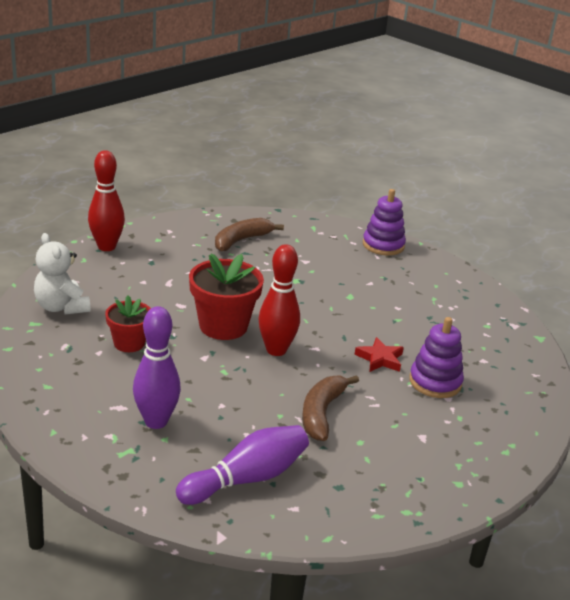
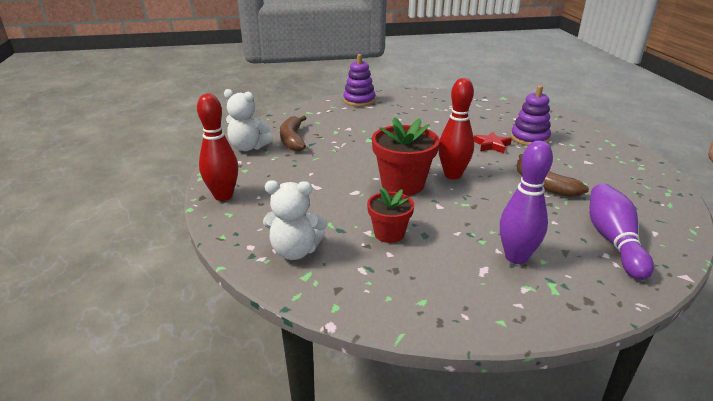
camera: 50 degrees left, 0 degrees up
(200, 225) = (248, 147): none -> white teddy bear

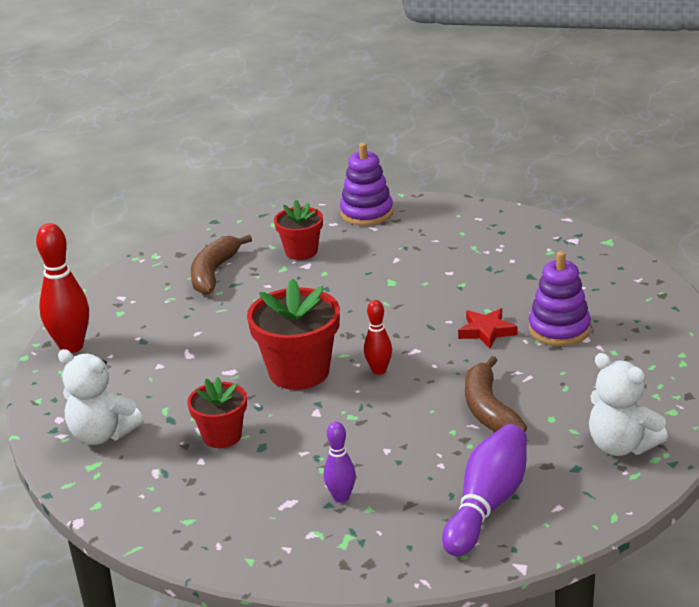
camera: 25 degrees right, 0 degrees up
(248, 147) = (148, 276): white teddy bear -> white teddy bear (621, 446)
(338, 122) = (301, 251): none -> red flower pot
(452, 175) = (379, 370): red bowling pin -> red bowling pin, size x0.56
(516, 257) = (341, 497): purple bowling pin -> purple bowling pin, size x0.56

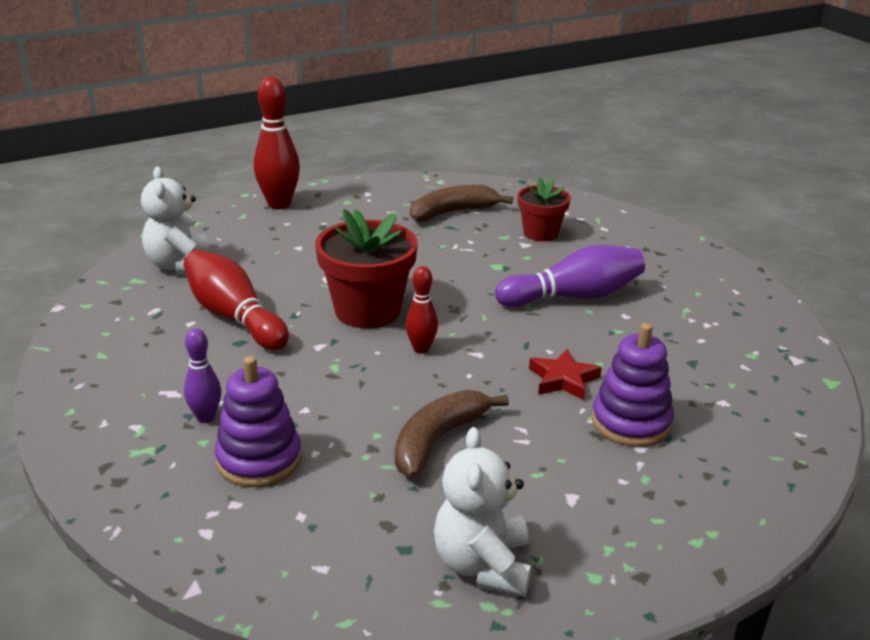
camera: 45 degrees right, 0 degrees up
(222, 436) = (234, 317): red flower pot -> red bowling pin
(366, 213) = (645, 235): purple stacking toy -> purple stacking toy (259, 460)
(487, 504) = (279, 513): purple bowling pin -> purple bowling pin (573, 296)

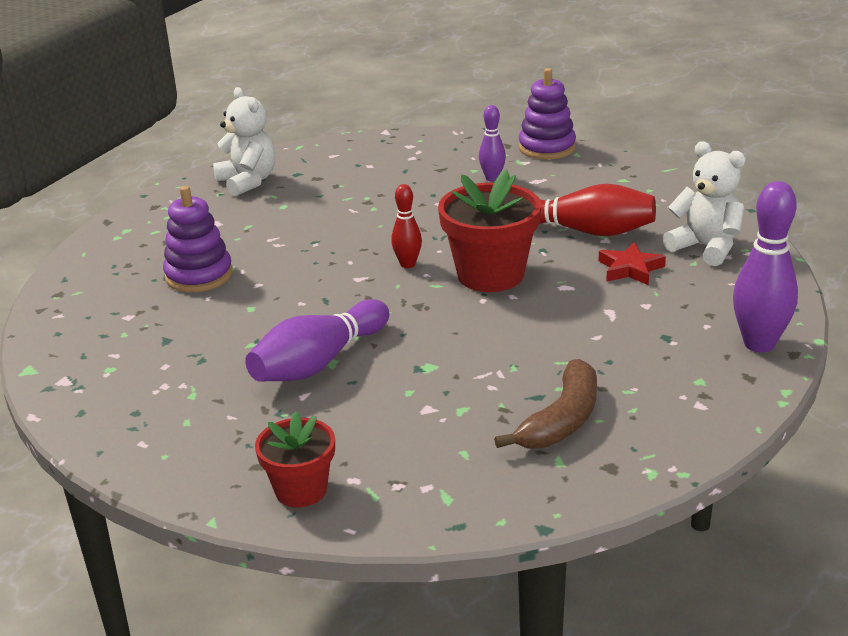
camera: 150 degrees right, 0 degrees up
(259, 460) = (427, 174): purple stacking toy -> purple stacking toy (547, 148)
(279, 204) = (759, 344): red bowling pin -> purple bowling pin
(438, 440) = (329, 219): brown banana -> none
(540, 233) = (425, 434): red flower pot -> red flower pot (301, 490)
(563, 379) = (272, 285): red star -> red star (630, 269)

